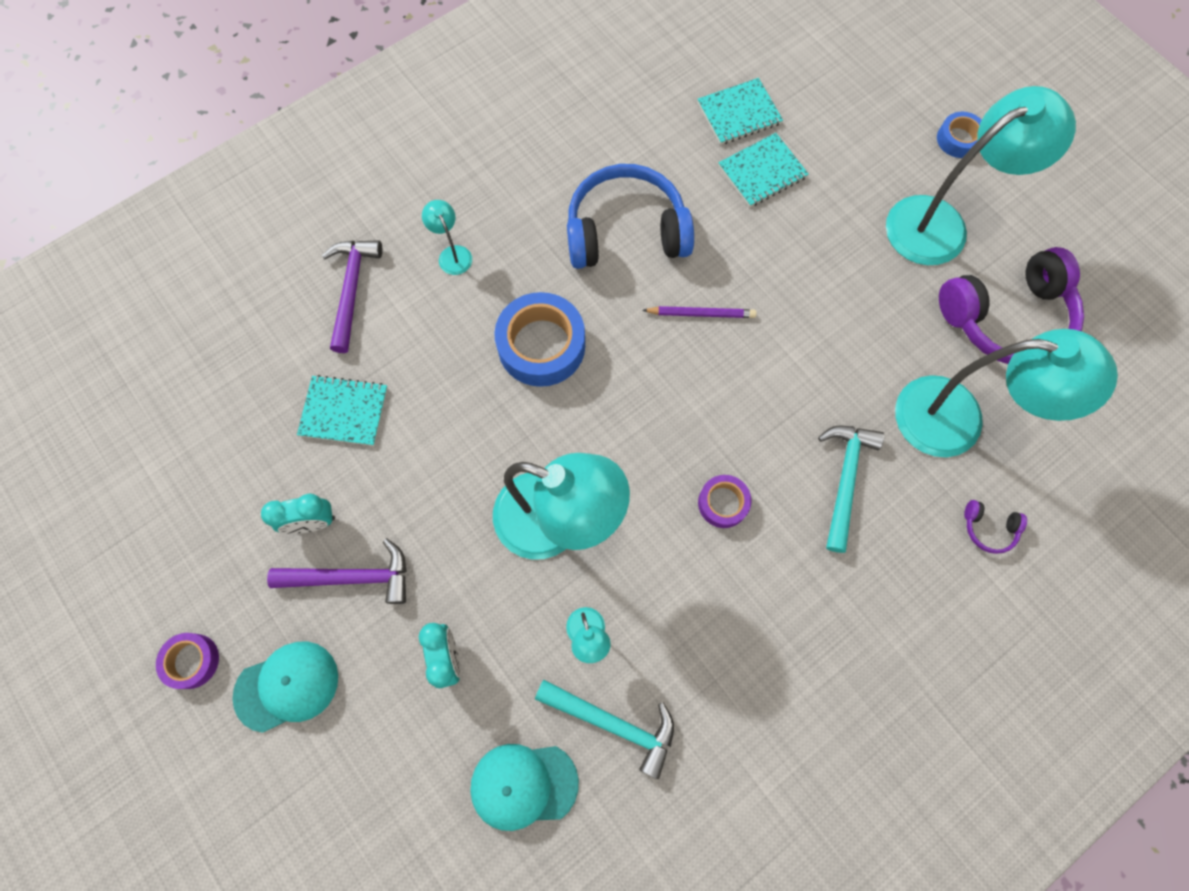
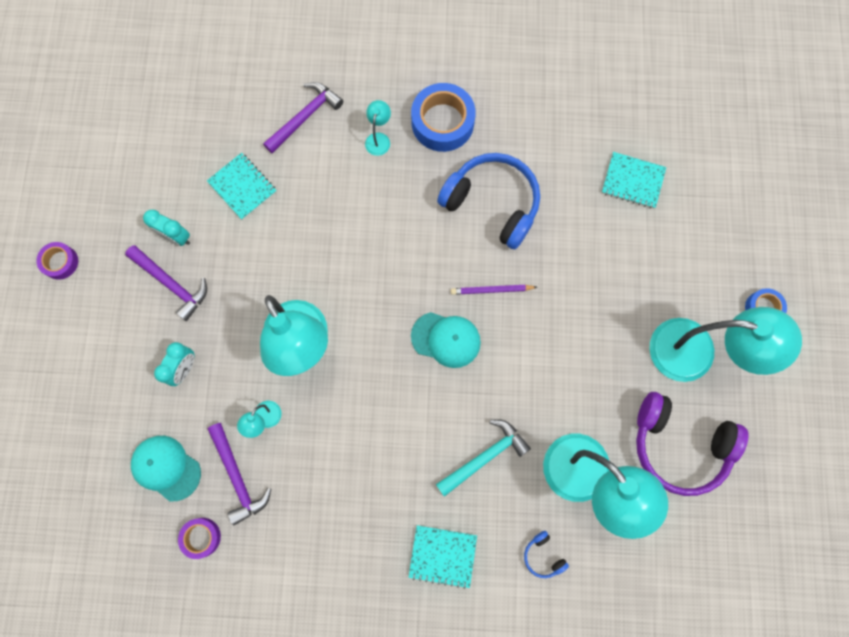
camera: 40 degrees right, 5 degrees up
(287, 686) = (94, 315): turquoise cap -> turquoise cap (446, 339)
(541, 345) = (382, 235): blue tape -> blue tape (442, 122)
(613, 723) = (238, 477): turquoise hammer -> purple hammer
(701, 313) = (491, 290): purple pencil -> purple pencil turned 135 degrees clockwise
(723, 503) = (402, 410): purple tape -> purple tape (201, 537)
(762, 172) = (612, 231): turquoise notebook -> turquoise notebook (442, 555)
(988, 528) = (543, 556): purple headphones -> blue headphones

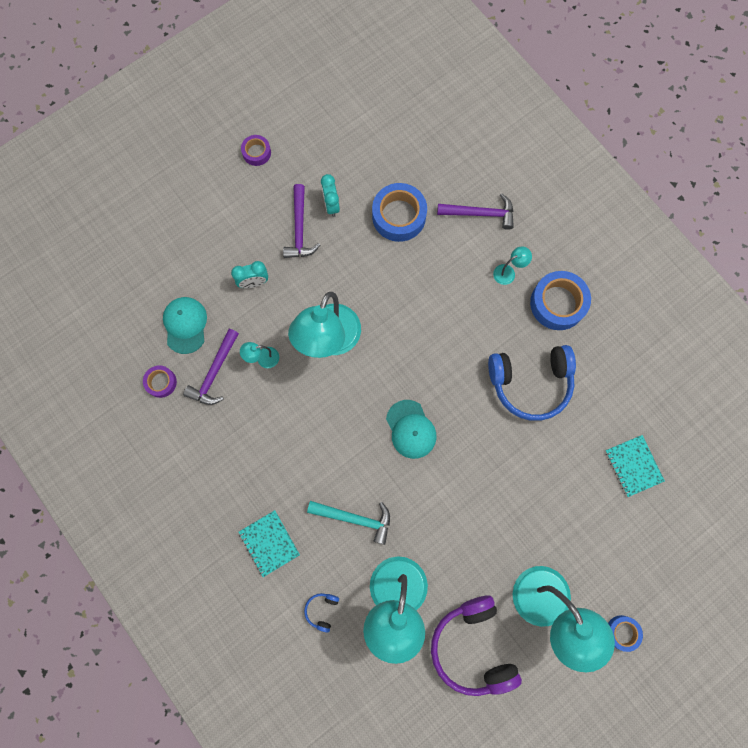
camera: 50 degrees right, 0 degrees up
(242, 187) = (399, 216): turquoise notebook -> blue tape
(491, 290) = (470, 432): purple pencil -> none
(492, 204) = (530, 383): blue headphones -> blue headphones turned 90 degrees clockwise

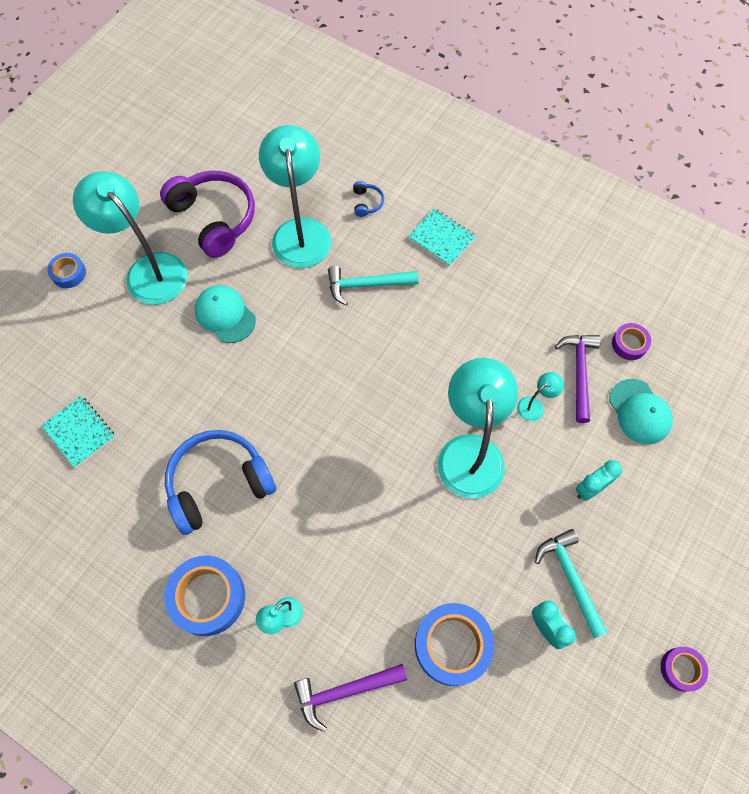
camera: 160 degrees right, 10 degrees down
(299, 229) = (570, 578): purple hammer -> turquoise hammer
(411, 429) = (340, 387): turquoise cap -> turquoise cap (225, 315)

